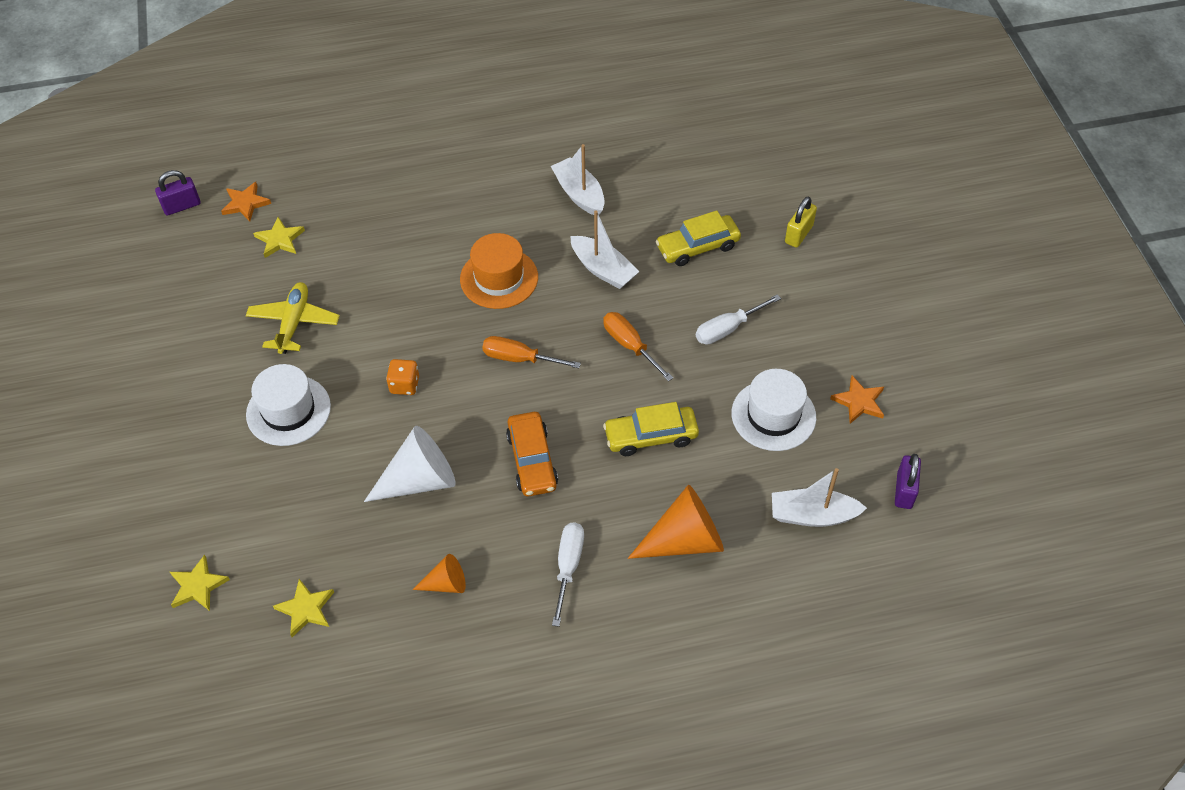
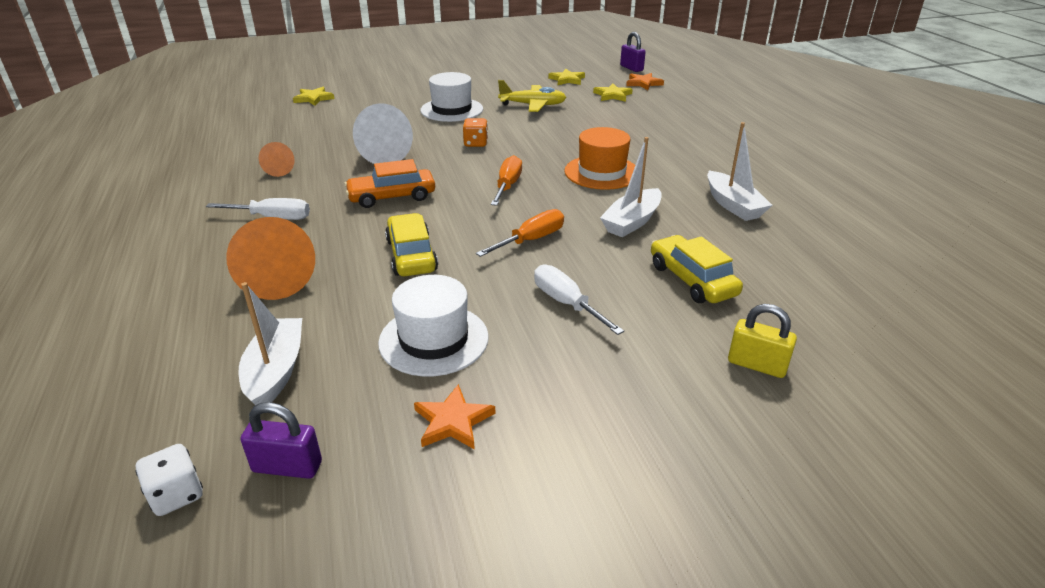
camera: 85 degrees right, 20 degrees down
(306, 609) = (281, 127): yellow star -> yellow star (567, 80)
(579, 194) = (733, 205): white boat -> white boat turned 105 degrees clockwise
(931, 548) = (177, 495): none -> white dice

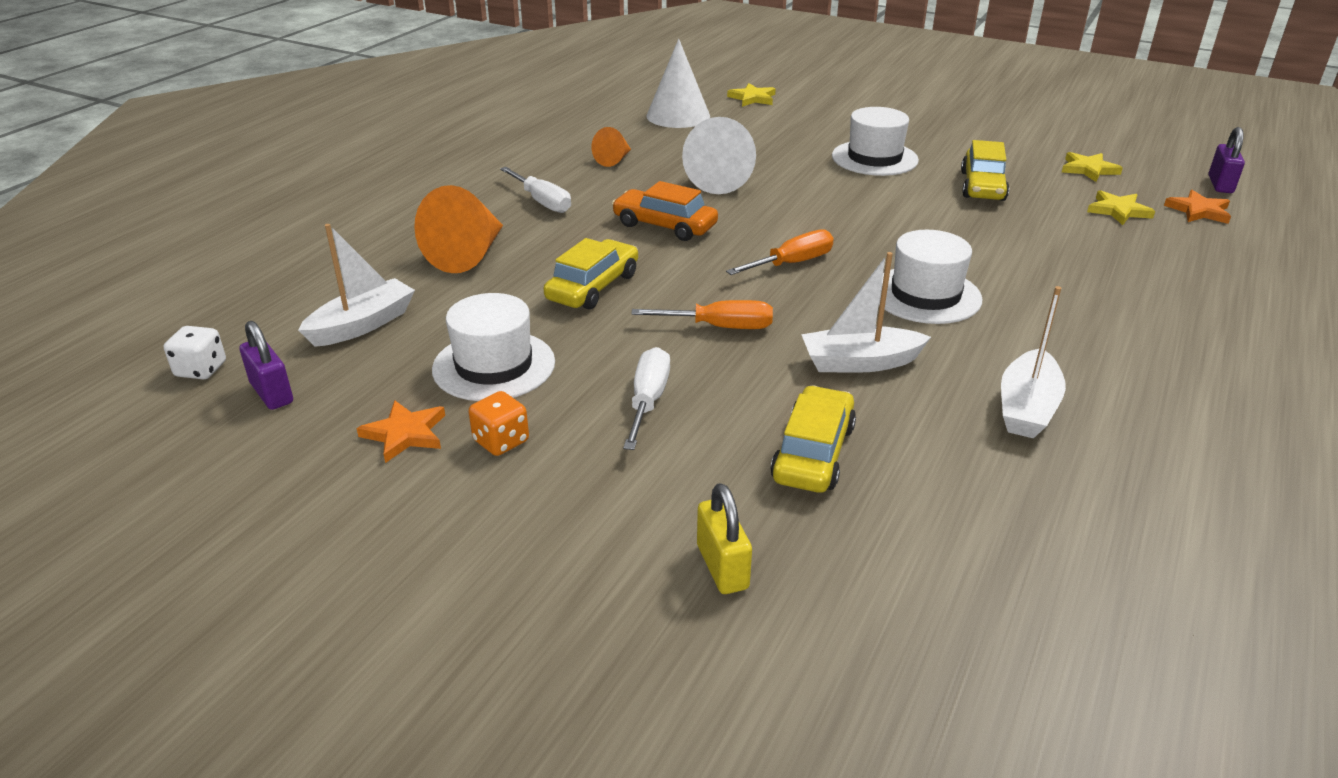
camera: 45 degrees right, 0 degrees up
(278, 125) = (678, 116): none -> white cone
(476, 143) = (837, 205): orange dice -> orange dice (501, 441)
(533, 105) = (982, 186): yellow plane -> yellow car
(602, 172) = (925, 295): orange hat -> white hat

